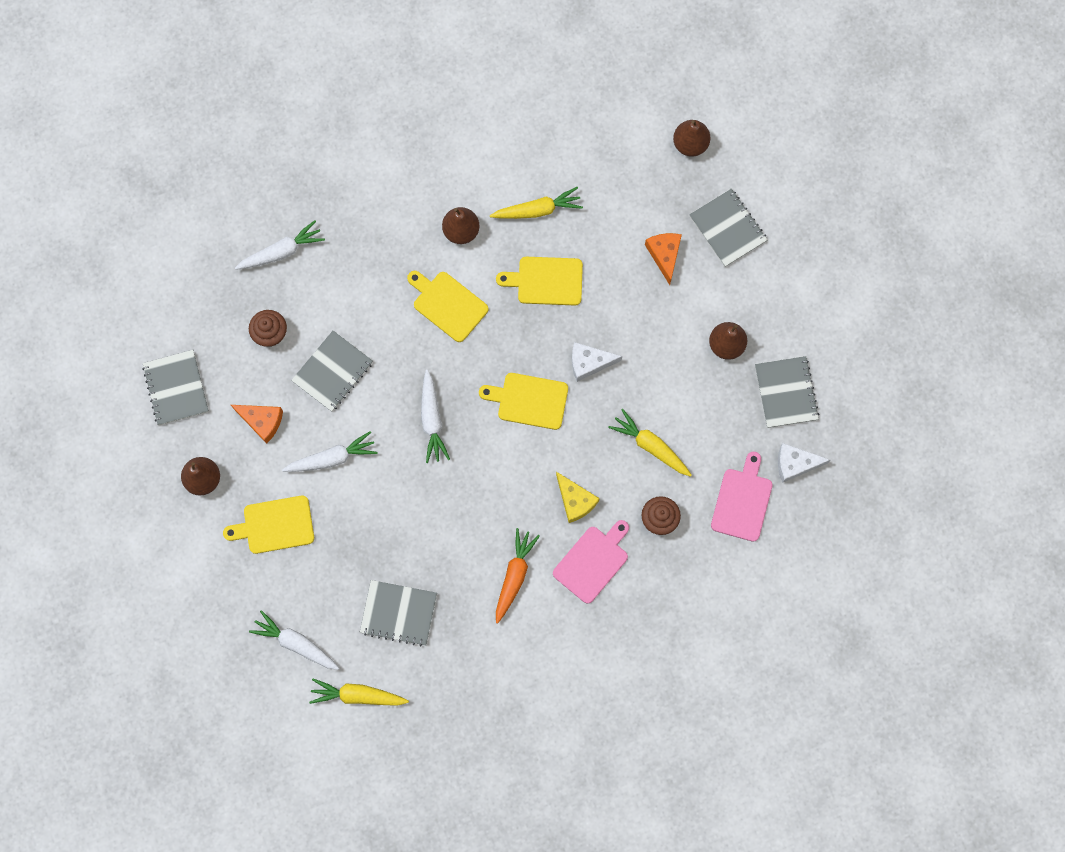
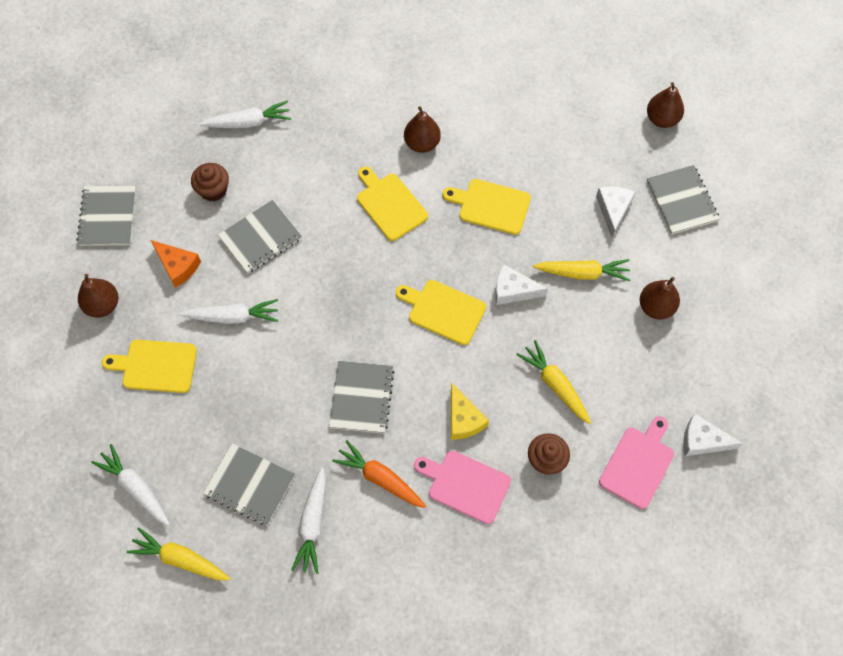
camera: 15 degrees right, 10 degrees down
(432, 420) = (342, 305): white carrot -> white carrot (313, 524)
(514, 575) = (380, 478): orange carrot -> orange carrot turned 90 degrees counterclockwise
(538, 210) = (500, 142): yellow carrot -> yellow carrot (583, 273)
(593, 561) = (465, 485): pink cutting board -> pink cutting board turned 120 degrees counterclockwise
(664, 255) = (613, 210): orange cheese -> white cheese
(786, 392) = (707, 367): grey notebook -> grey notebook (361, 398)

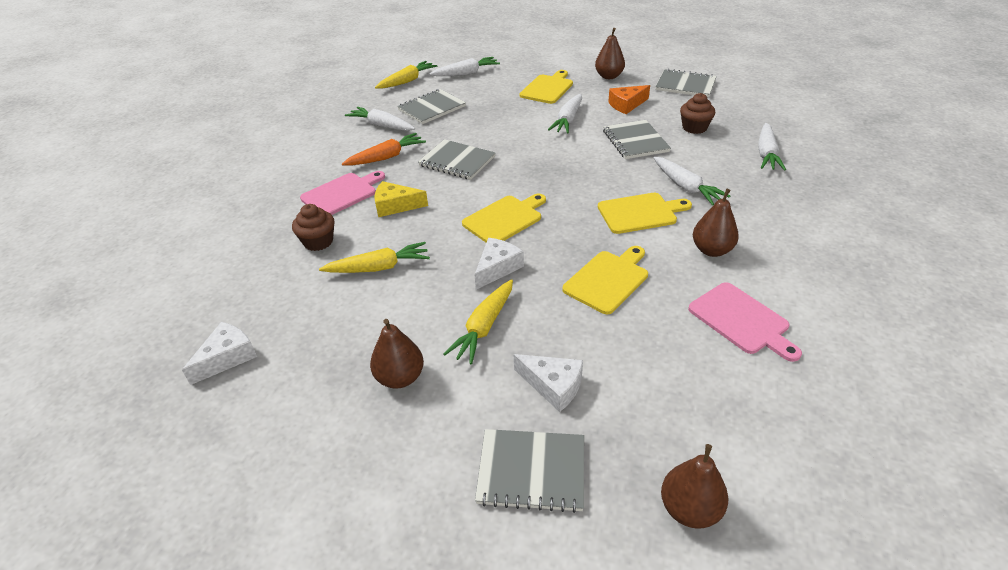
camera: 115 degrees right, 25 degrees down
(333, 177) = (686, 187): none -> white carrot
(638, 464) = (256, 299): pink cutting board -> pink cutting board (741, 320)

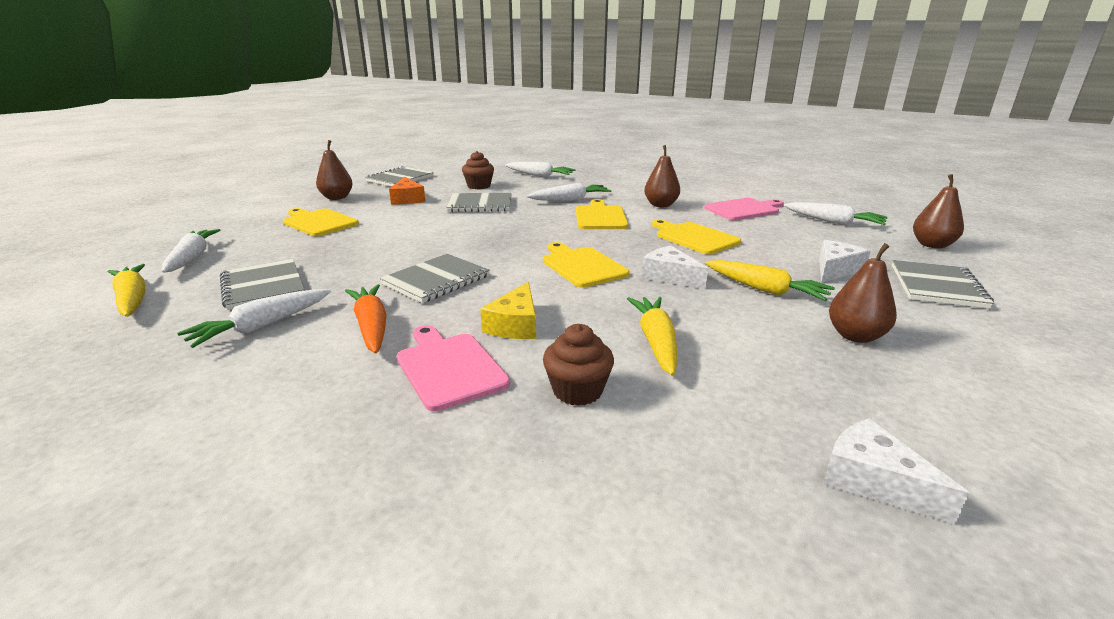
camera: 80 degrees left, 15 degrees down
(568, 120) = (406, 222): white carrot -> white carrot (834, 222)

